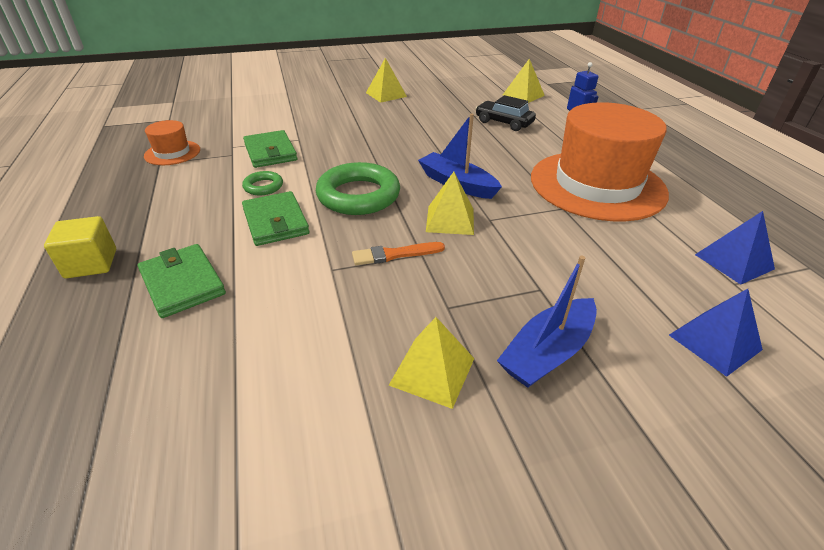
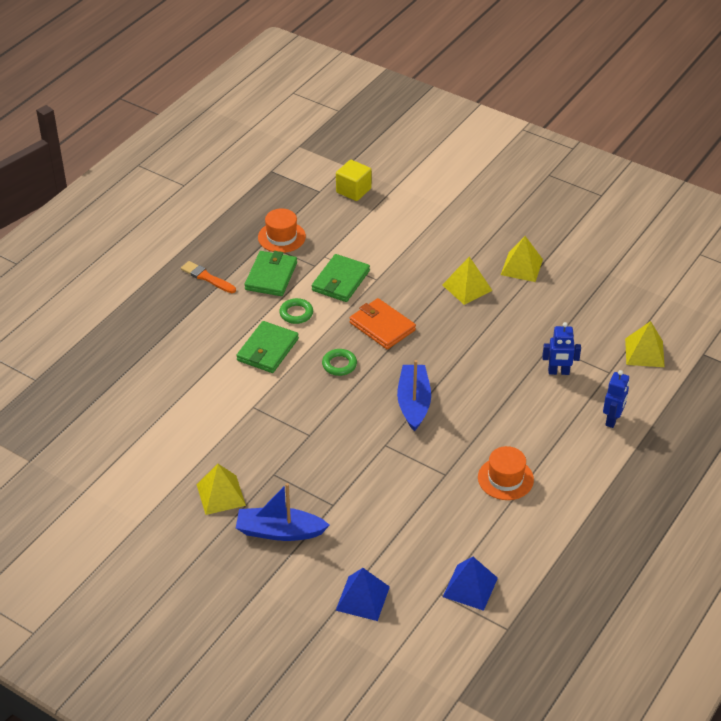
camera: 50 degrees right, 5 degrees up
(91, 263) = (154, 312): yellow cube -> yellow cube (353, 190)
(182, 283) = (179, 359): green wallet -> green wallet (271, 276)
(350, 159) = (382, 326): none -> orange wallet
(358, 195) = (339, 364): green ring -> green ring, size x0.48
(395, 254) = (295, 423): orange brush -> orange brush (207, 278)
(450, 220) = (362, 426): yellow pyramid -> yellow pyramid (467, 287)
(504, 122) = (558, 372): black car -> blue robot
(597, 185) = (505, 478): orange hat -> orange hat, size x0.44

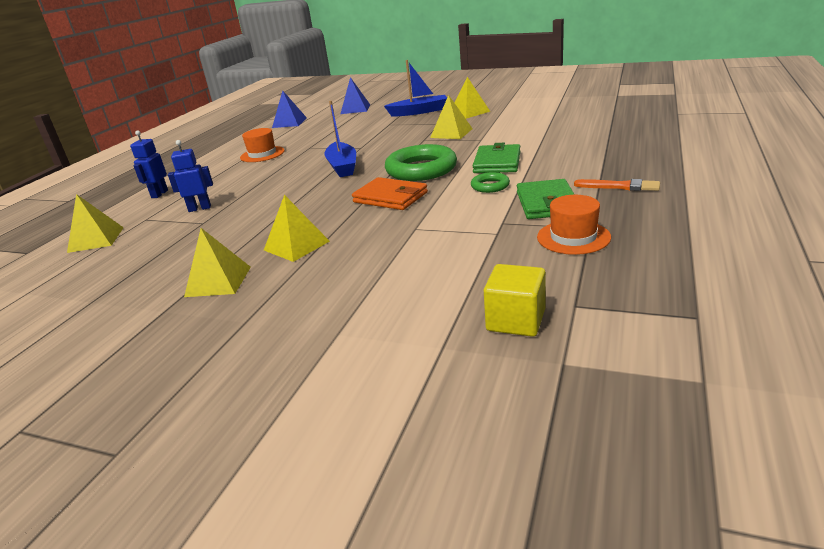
camera: 170 degrees right, 15 degrees down
(273, 437) = (451, 133): none -> yellow pyramid
(339, 364) = (421, 169): green ring -> green ring, size x2.07
(340, 281) = (459, 217): green wallet -> none

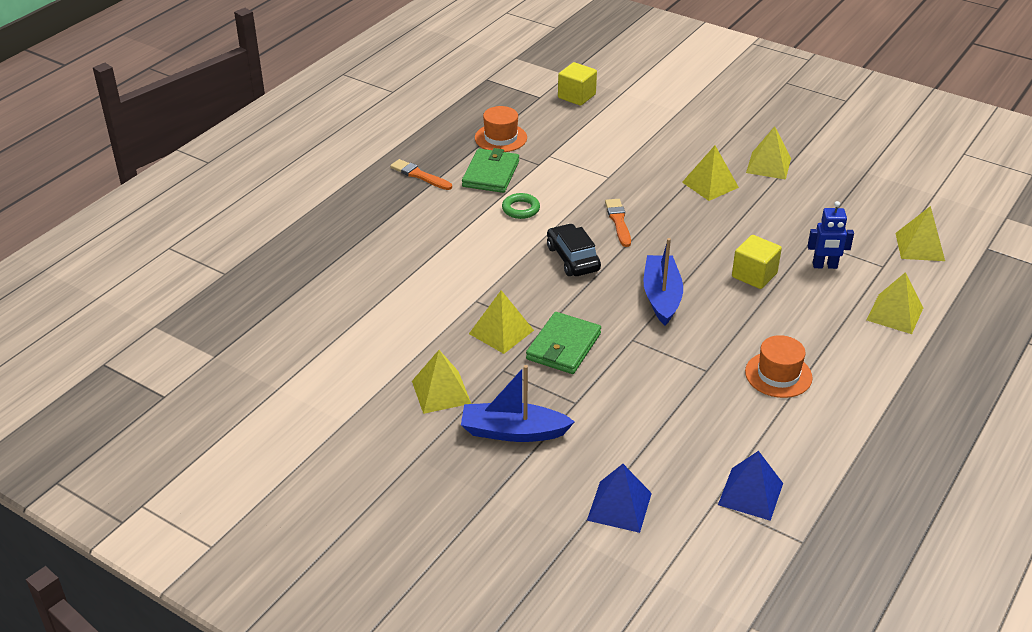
camera: 170 degrees left, 10 degrees up
(159, 194) = (895, 314): blue robot -> yellow pyramid
(265, 191) = (754, 275): none -> yellow cube
(390, 197) = (618, 221): orange wallet -> orange brush
(421, 169) = (573, 258): green ring -> black car
(497, 162) = (490, 244): green wallet -> green wallet (563, 346)

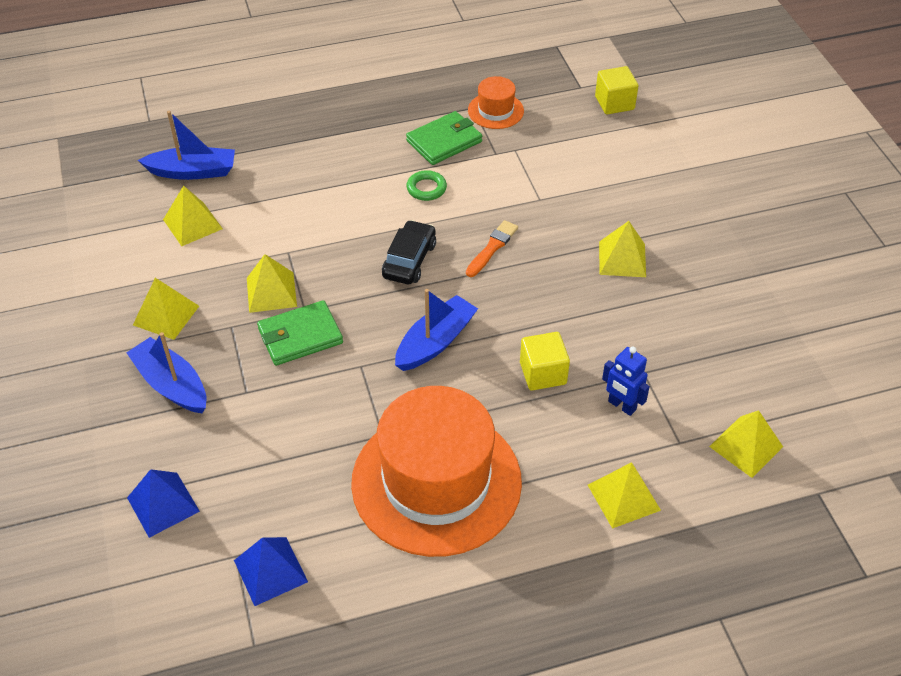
camera: 40 degrees right, 10 degrees up
(318, 288) = (193, 171): none -> blue boat
(419, 175) = (386, 111): orange brush -> none
(768, 165) = (706, 271): yellow pyramid -> yellow pyramid (193, 224)
(778, 375) = (436, 482): orange hat -> orange hat, size x2.29

